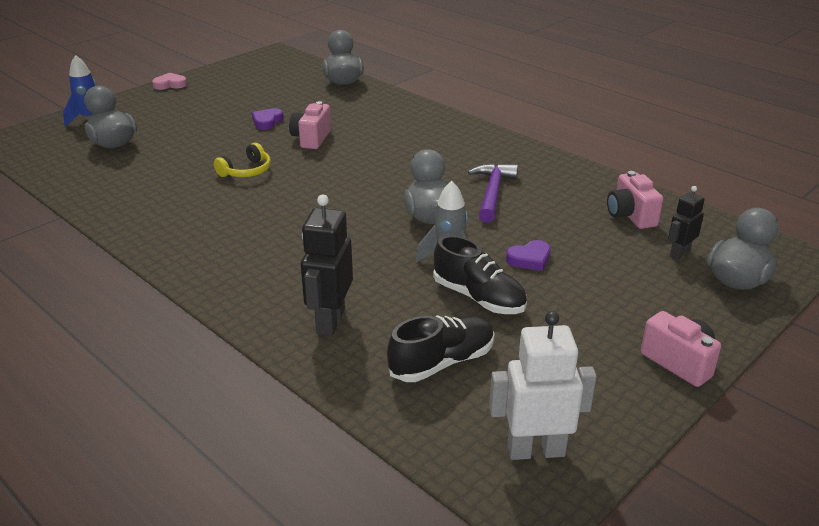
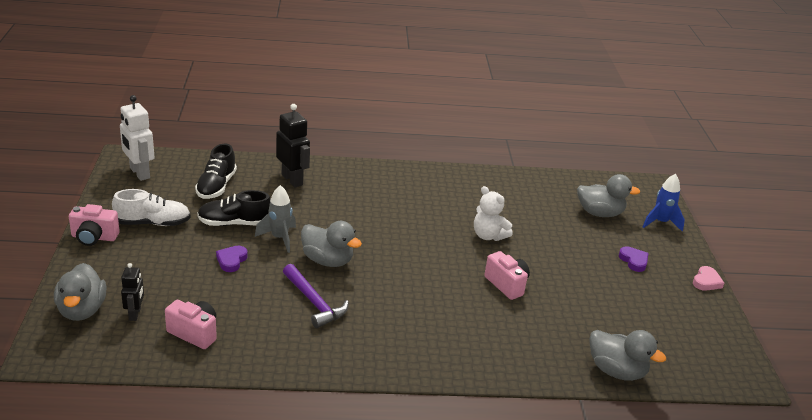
camera: 130 degrees right, 0 degrees up
(246, 171) = (488, 236): yellow headphones -> white teddy bear
(267, 121) = (566, 284): purple heart -> purple heart (634, 261)
(535, 450) = (139, 173): white robot -> white robot turned 105 degrees clockwise
(583, 347) = (153, 223): none -> white shoe

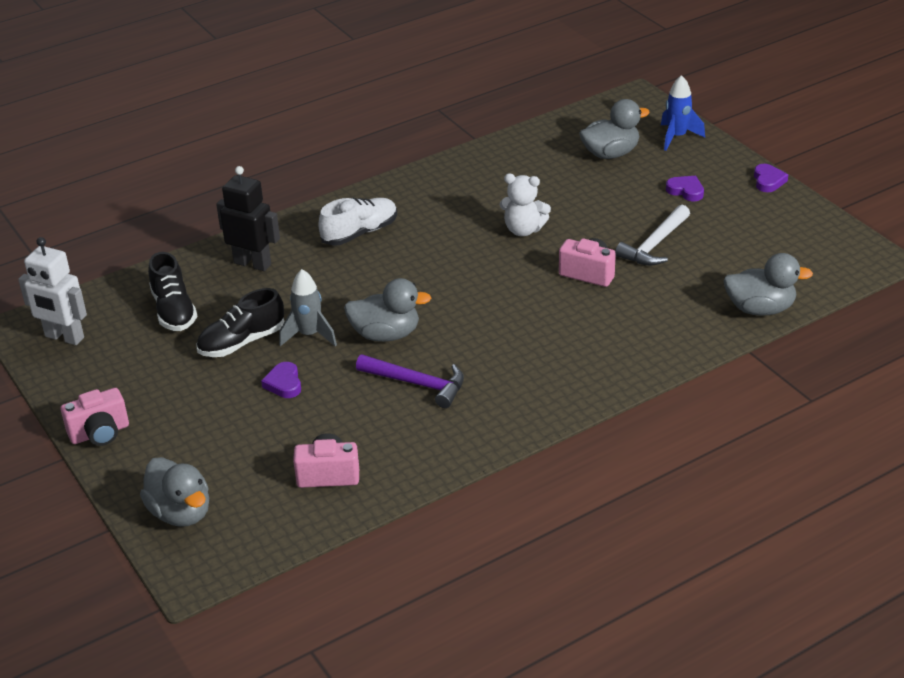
camera: 25 degrees left, 5 degrees up
(135, 314) = (243, 488): black robot -> none
(153, 223) = (149, 385): white shoe -> white shoe (360, 233)
(575, 287) = (654, 245): none -> white hammer
(706, 281) = (768, 181): pink heart -> purple heart

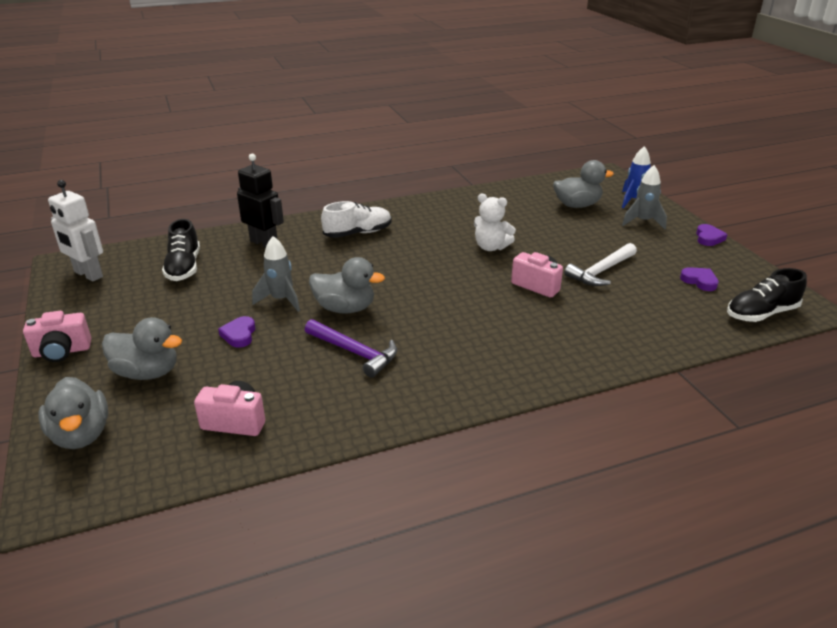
camera: 10 degrees right, 5 degrees down
(242, 342) = (223, 297): black shoe -> black shoe (761, 313)
(686, 191) = (635, 236): purple heart -> purple heart (699, 281)
(691, 168) = (643, 222): none -> grey rocket
(760, 309) = (692, 335): grey duck -> grey duck (147, 372)

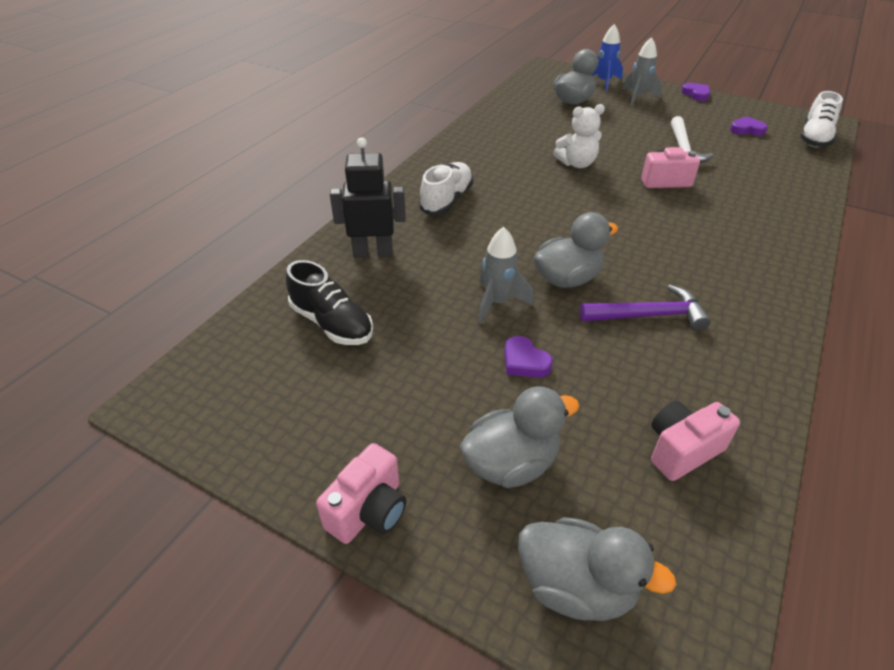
camera: 40 degrees left, 10 degrees up
(88, 274) = (222, 398): white robot -> none
(761, 313) = (814, 138): black shoe -> white shoe

